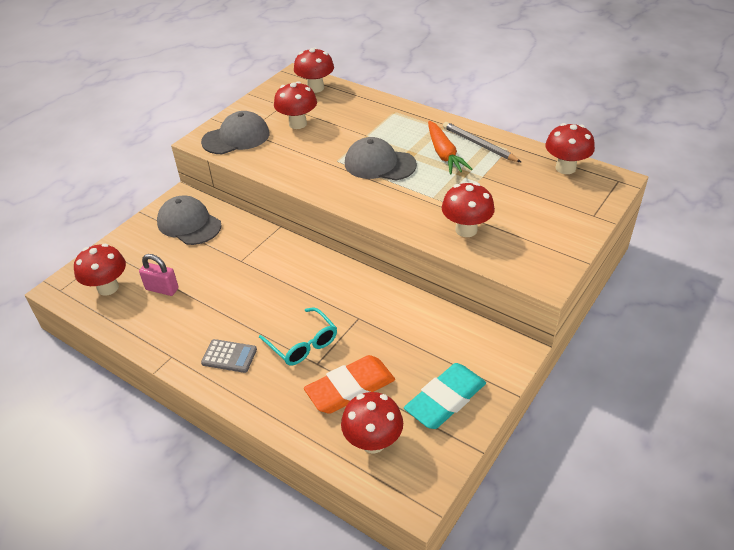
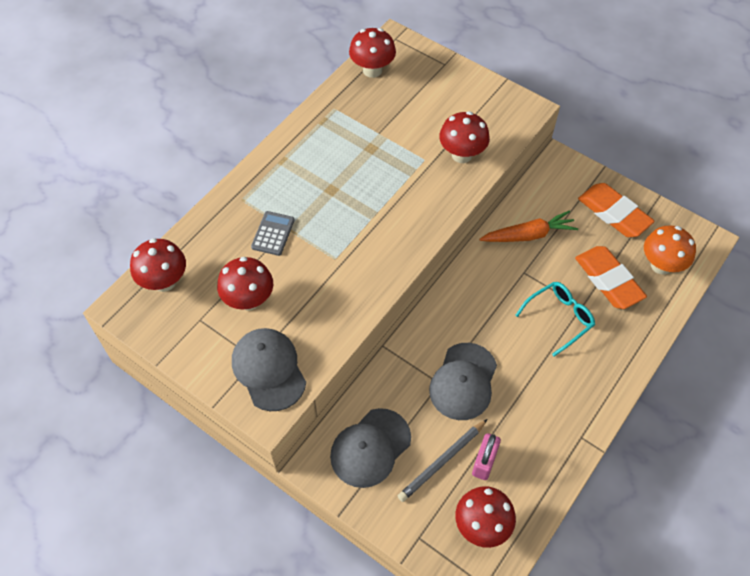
camera: 90 degrees left, 15 degrees up
(229, 356) = (578, 382): grey calculator -> grey calculator (273, 234)
(373, 442) = (661, 265): red mushroom -> orange mushroom
(379, 164) = (347, 218): grey cap -> grey cap (463, 381)
(444, 154) = (336, 160): orange carrot -> orange carrot (528, 235)
(445, 400) = (614, 213): turquoise eraser -> orange eraser
(479, 144) = (323, 129): grey pencil -> grey pencil (442, 461)

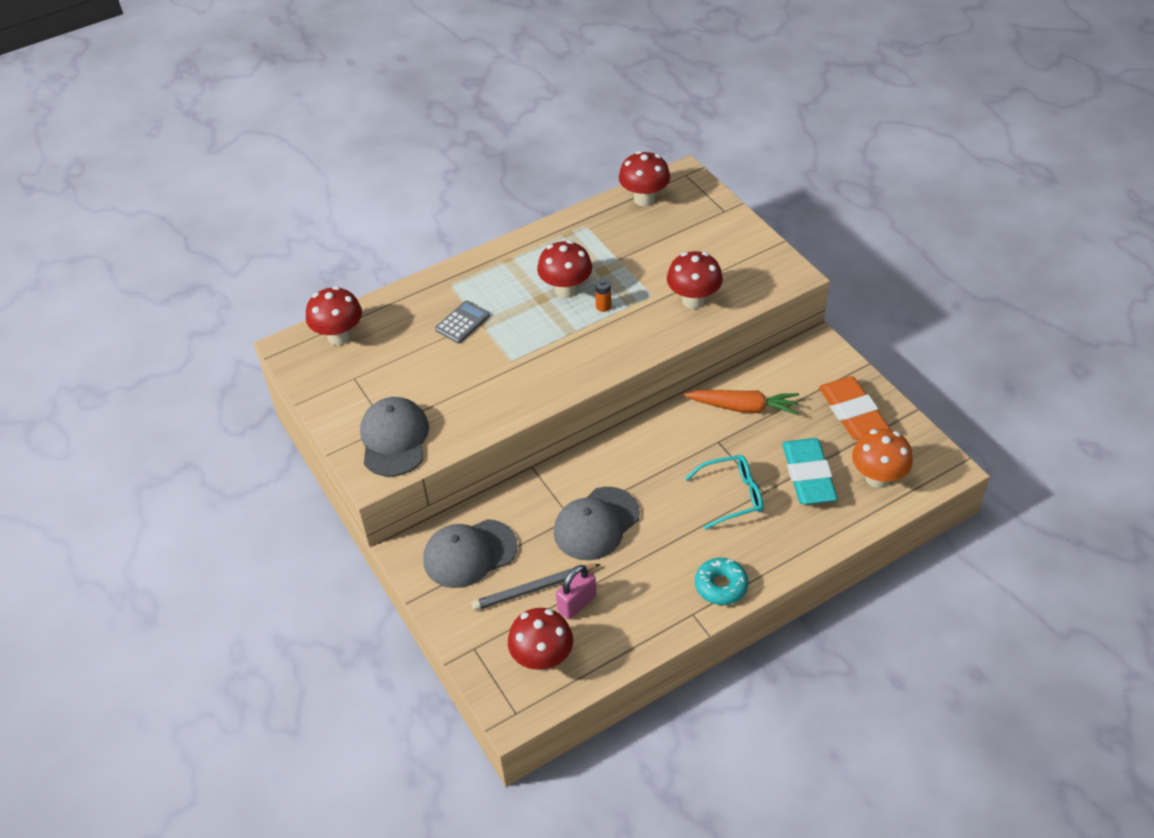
camera: 25 degrees right, 10 degrees down
(249, 300) = (408, 374): red mushroom -> red mushroom (566, 290)
(389, 182) = (603, 306): none -> orange battery
(591, 403) = (721, 586): none -> turquoise donut
(608, 280) = (808, 475): orange eraser -> turquoise eraser

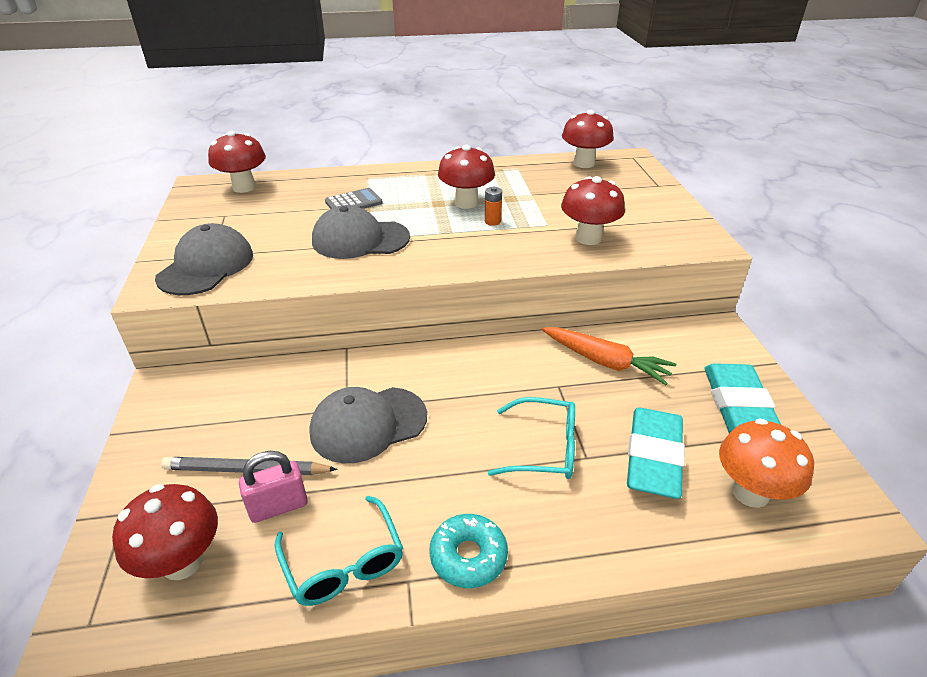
camera: 20 degrees right, 10 degrees down
(469, 553) = (216, 407): grey cap -> grey cap (360, 239)
(646, 619) = (344, 563): none -> turquoise glasses
(852, 412) = (738, 406): orange eraser -> turquoise eraser

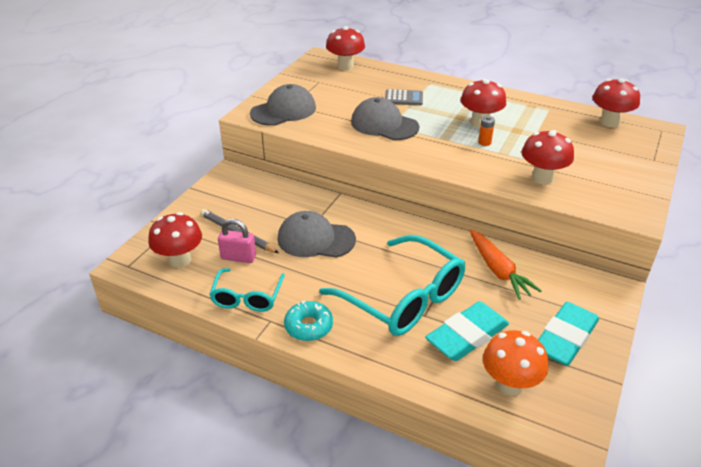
camera: 35 degrees right, 0 degrees up
(544, 448) = (403, 298): turquoise glasses -> turquoise glasses, size x1.79

